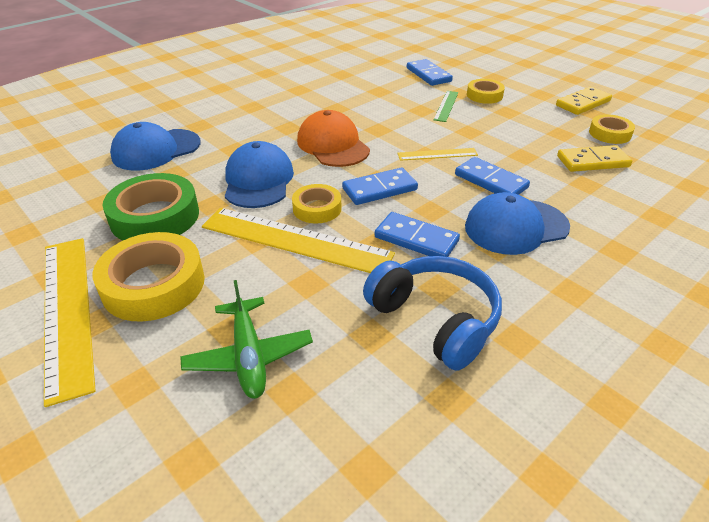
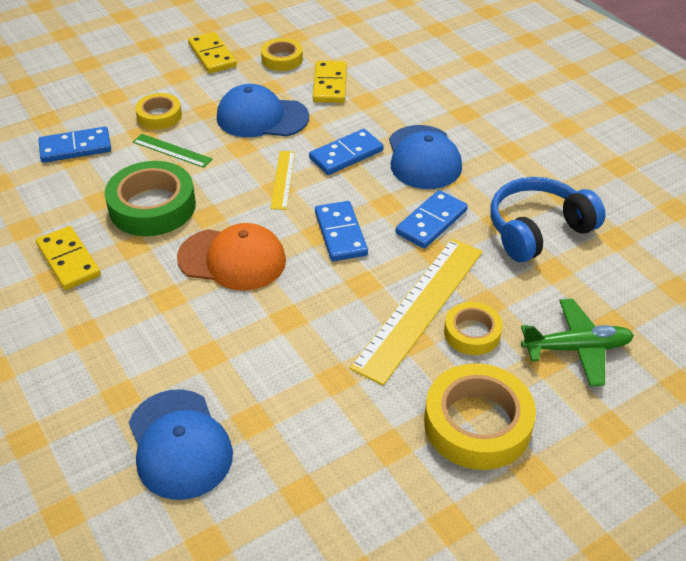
camera: 80 degrees left, 5 degrees up
(67, 311) = (513, 497): yellow ruler -> none
(155, 216) = (351, 432): green tape -> green tape (152, 206)
(258, 180) = (295, 332): blue cap -> blue cap (262, 117)
(316, 91) = (68, 260): none -> yellow domino
(317, 208) = (366, 286): yellow tape -> yellow tape (472, 333)
(333, 145) = (232, 259): orange cap -> orange cap turned 150 degrees counterclockwise

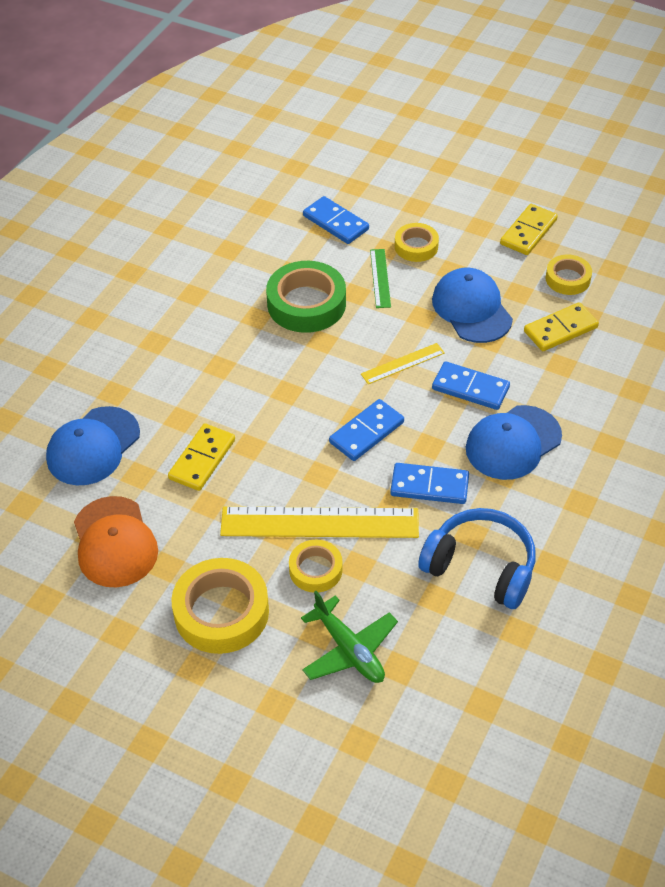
camera: 60 degrees right, 5 degrees up
(68, 260) = (215, 292): yellow domino -> yellow domino (202, 459)
(232, 259) = (285, 381): orange cap -> orange cap (114, 542)

